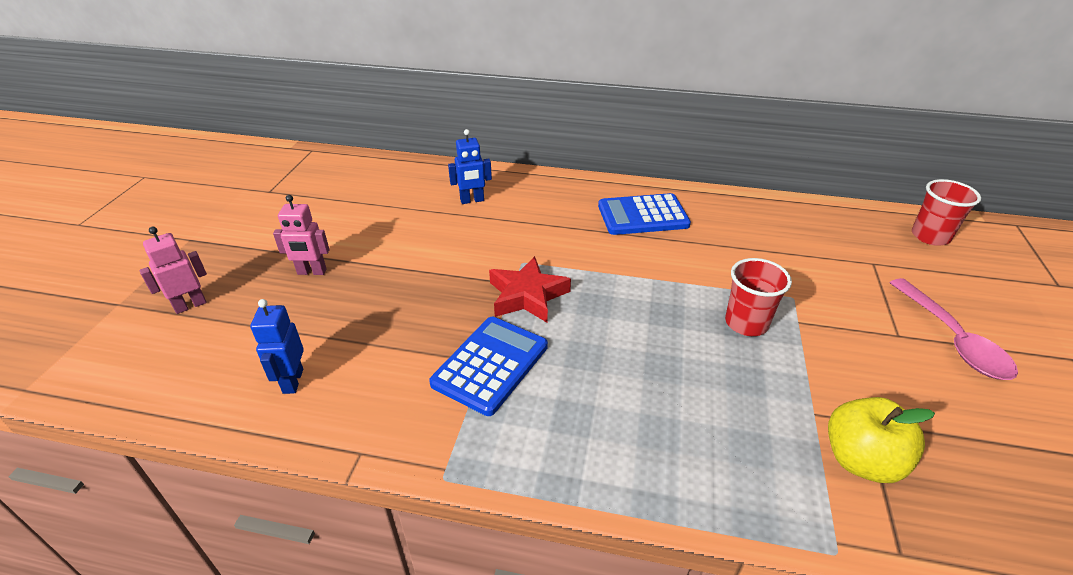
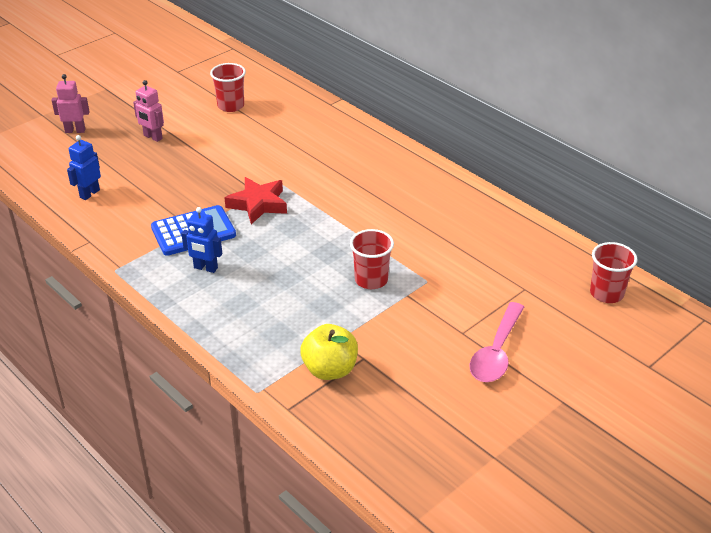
camera: 35 degrees right, 0 degrees up
(372, 204) = (231, 106): none -> red cup
(472, 200) = (297, 128): blue robot -> blue robot (205, 268)
(643, 215) = (402, 186): blue calculator -> none

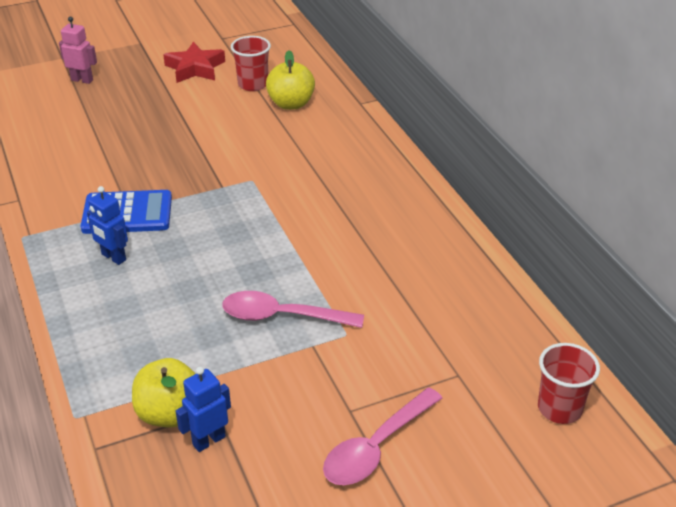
camera: 20 degrees right, 0 degrees up
(89, 194) = (52, 149): blue robot -> blue robot (208, 440)
(152, 137) = (152, 102): pink robot -> none
(258, 204) = (213, 198): red star -> red star (195, 68)
(273, 116) = (291, 104): none -> yellow apple
(371, 280) = (282, 316): red cup -> pink spoon

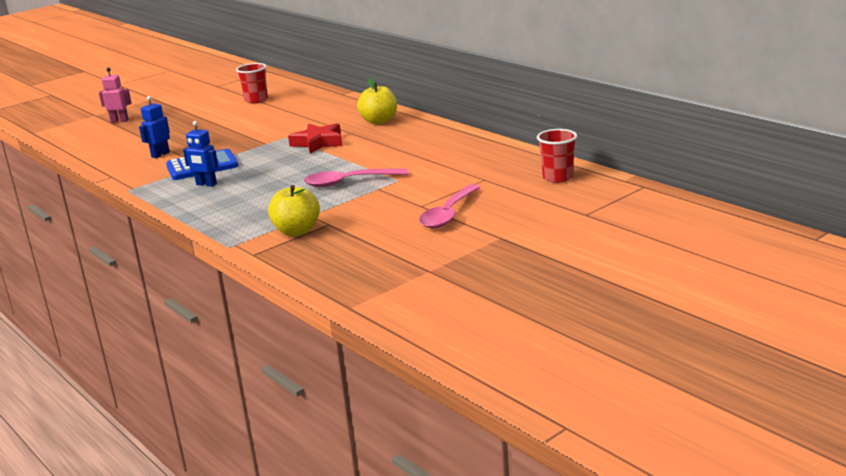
camera: 15 degrees left, 15 degrees down
(195, 68) = (206, 101): red star -> red star (318, 143)
(208, 440) = (332, 235): blue robot -> blue robot (160, 154)
(291, 104) = (291, 103): yellow apple -> yellow apple (379, 121)

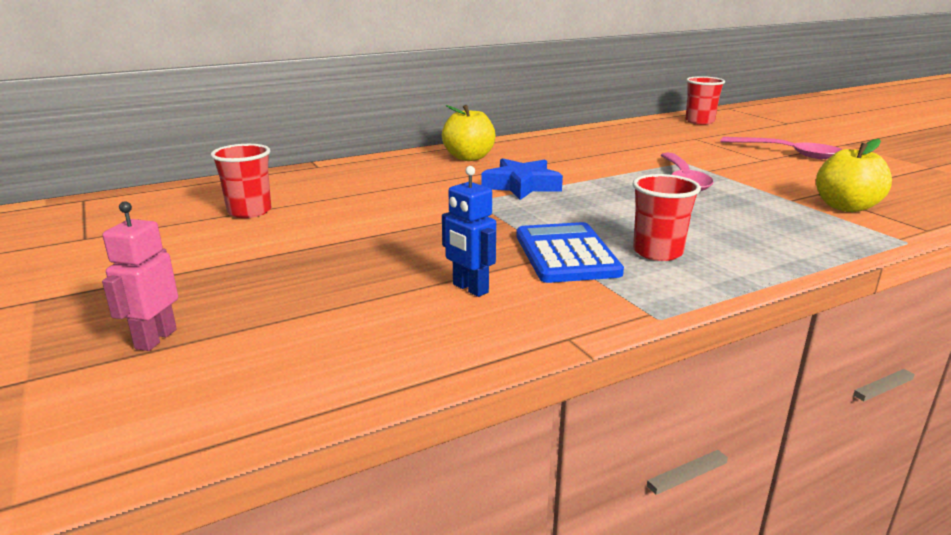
camera: 80 degrees left, 0 degrees up
(206, 184) = (657, 252): blue robot -> red cup
(318, 143) = (521, 186): red star -> blue star

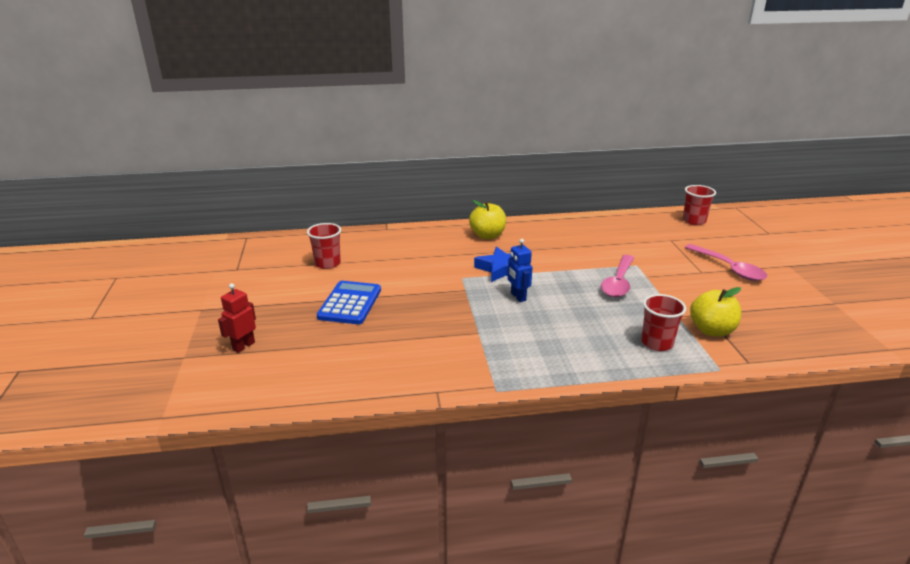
camera: 20 degrees right, 5 degrees up
(155, 339) = (243, 346): pink robot -> red robot
(470, 289) = (410, 347): blue robot -> blue robot (518, 297)
(566, 254) = (483, 333): blue calculator -> blue calculator (350, 303)
(657, 252) = (540, 343): red cup -> red cup (657, 343)

